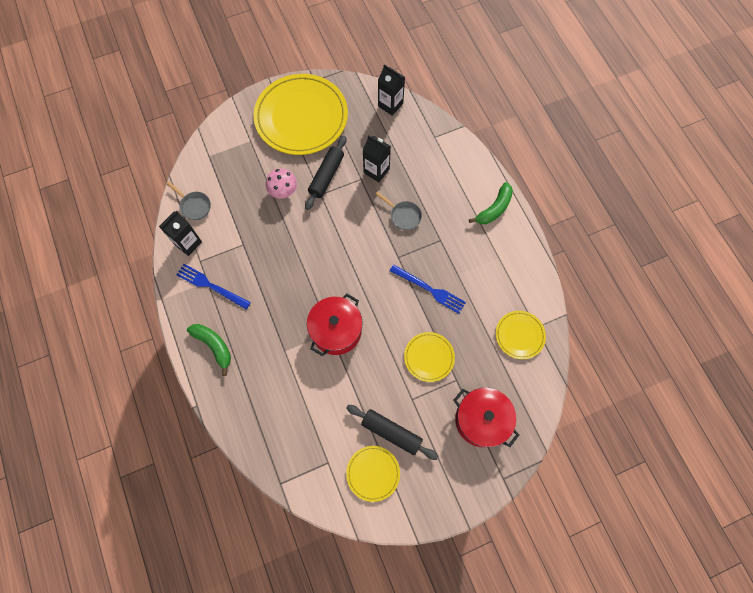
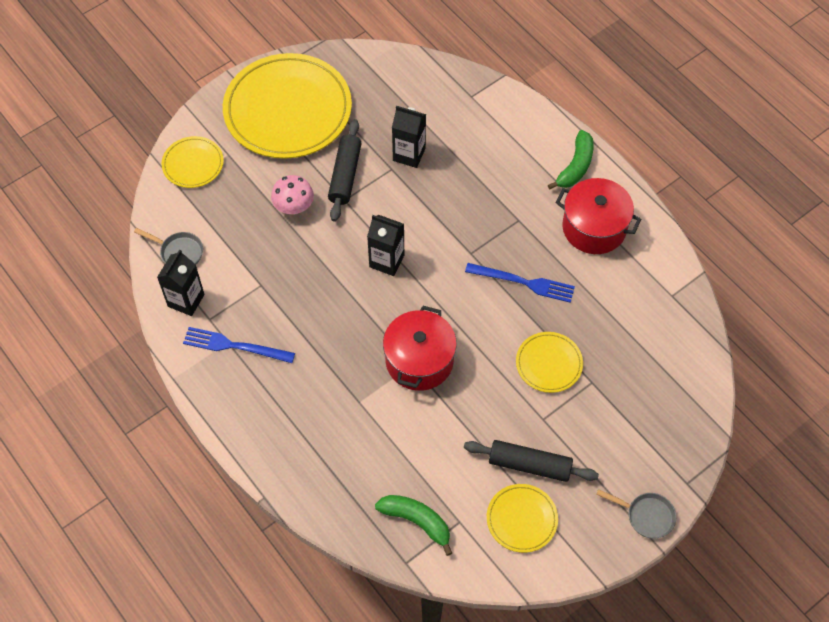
camera: 15 degrees left, 10 degrees down
(214, 346) = (263, 418): green banana -> green banana (416, 521)
(390, 105) = (401, 69): black carton -> black carton (386, 261)
(403, 215) = (461, 201): grey pan -> grey pan (646, 516)
(481, 420) = (638, 421): red pot -> red pot (594, 228)
(519, 335) = (654, 310): yellow plate -> yellow plate (193, 164)

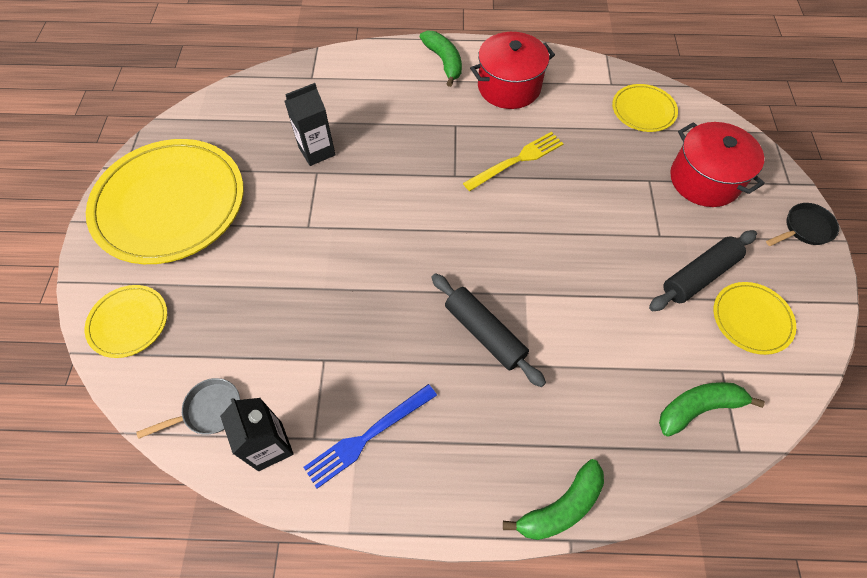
camera: 50 degrees left, 0 degrees up
(280, 479) = (561, 507): none -> green banana
(294, 207) = (272, 271): pink mushroom -> none
(345, 175) = (285, 209): black rolling pin -> black rolling pin (484, 333)
(386, 261) = (402, 239): black carton -> none
(419, 361) = (527, 285): red pot -> red pot (704, 180)
(523, 282) = (516, 160): blue fork -> yellow fork
(549, 363) = (608, 196): yellow plate -> yellow plate (643, 110)
(646, 516) = (804, 229): grey pan -> black pan

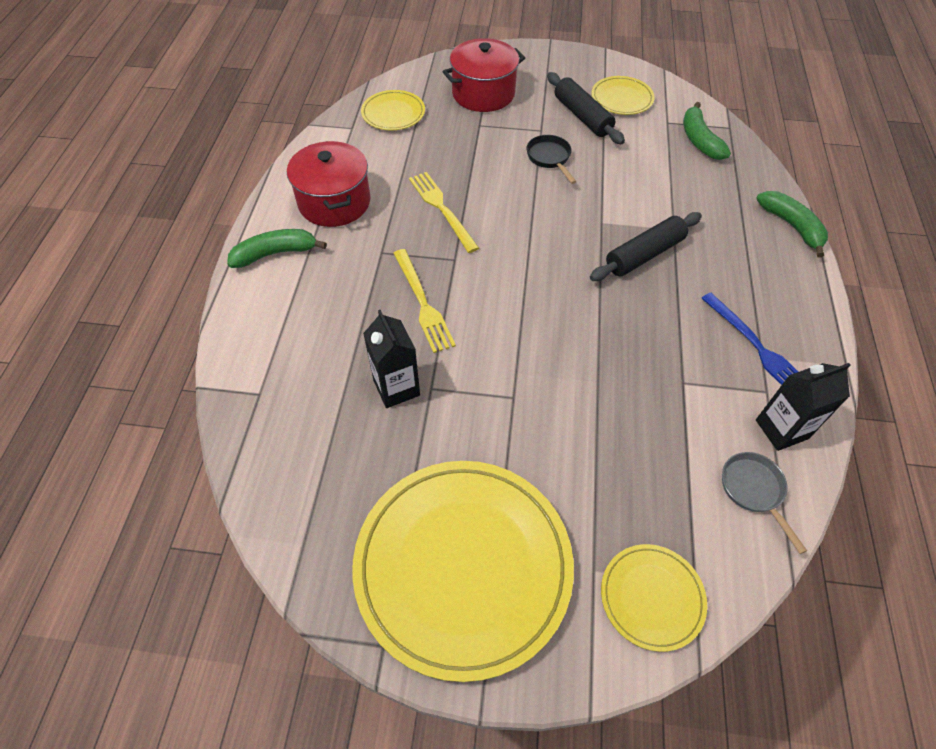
camera: 85 degrees left, 5 degrees down
(402, 158) = (422, 303): none -> yellow fork
(804, 229) = (539, 54): black pan -> black pan (550, 158)

